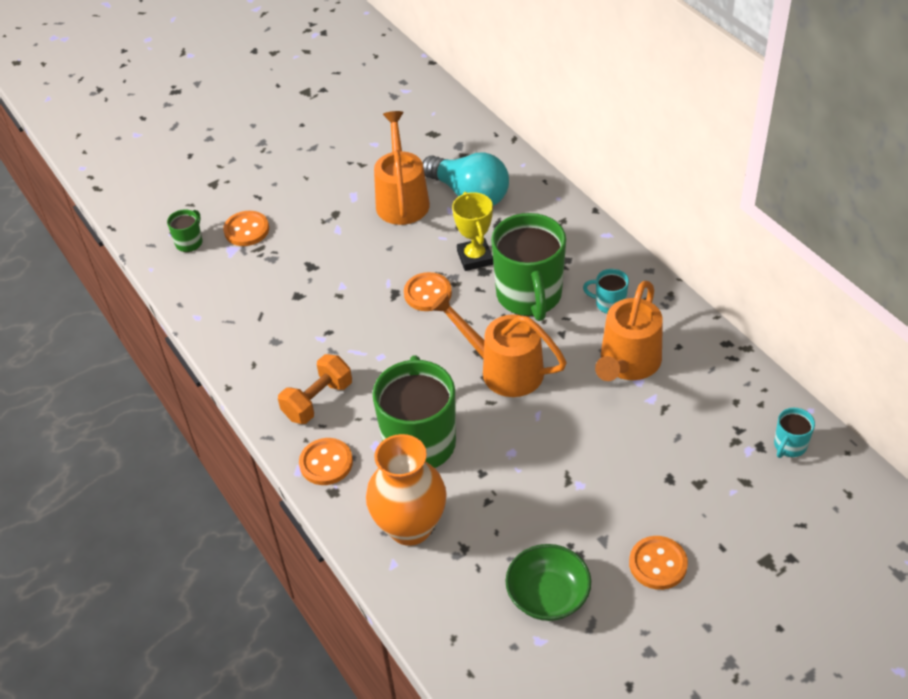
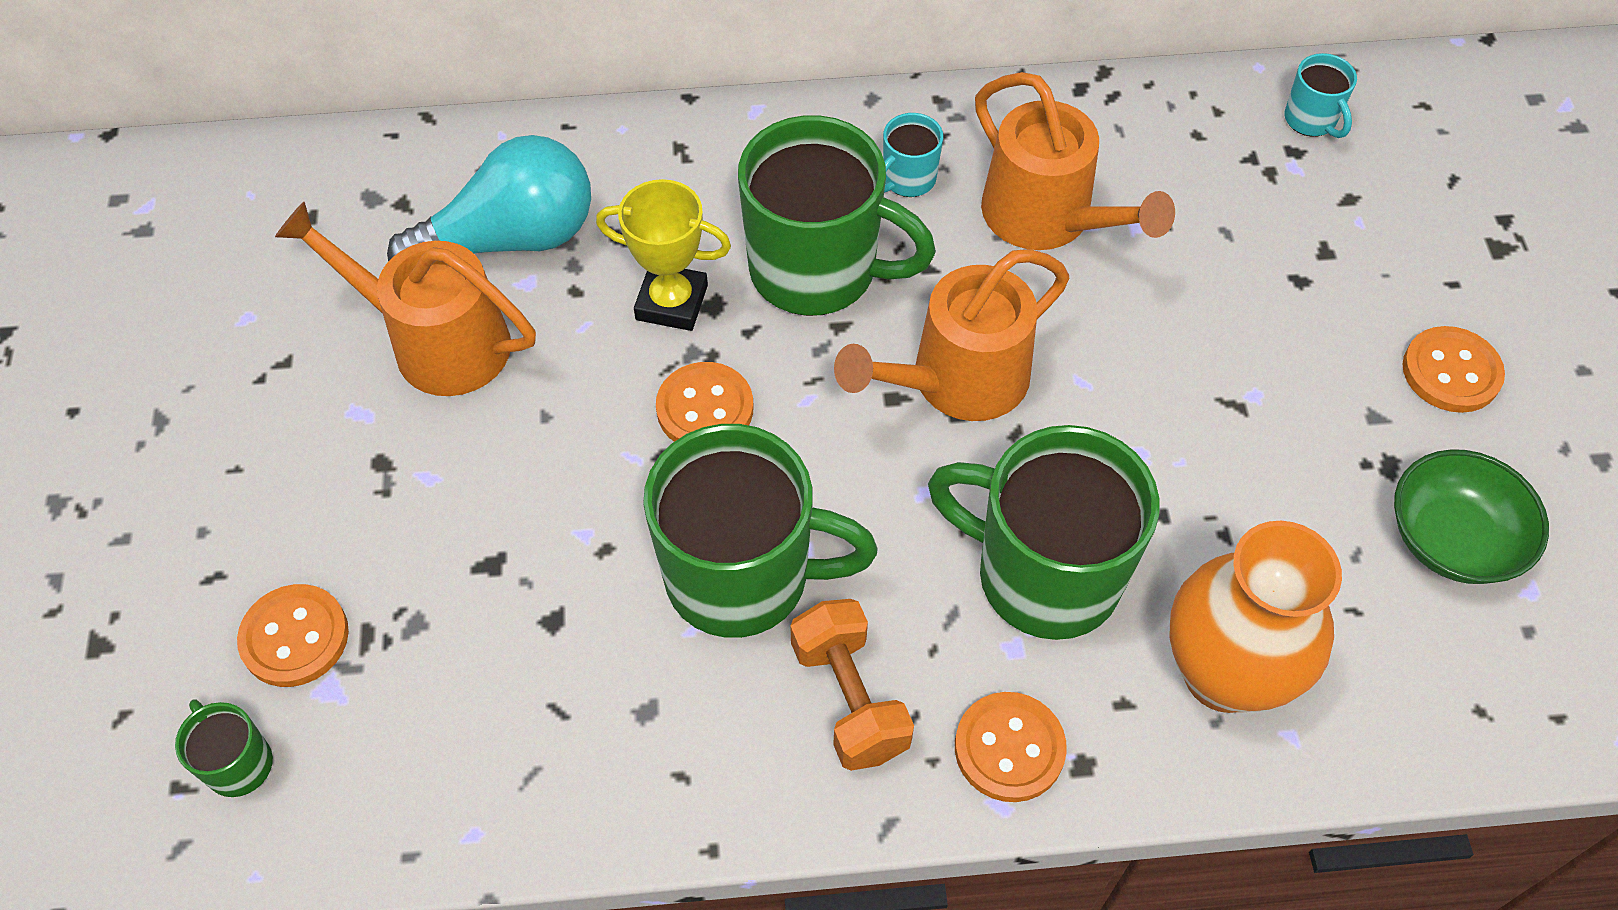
camera: 65 degrees left, 10 degrees up
(353, 342) = (742, 577): none -> green mug

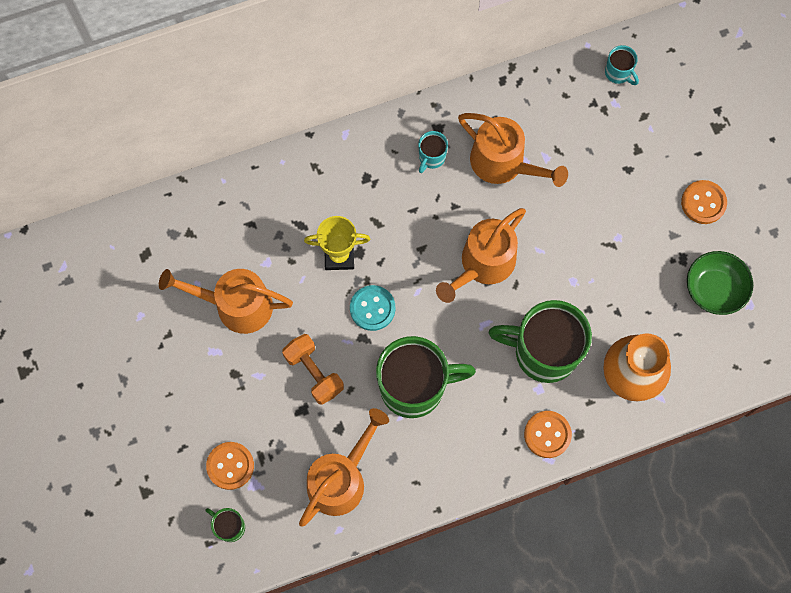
camera: 15 degrees left, 15 degrees up
(511, 239) = (250, 240): turquoise light bulb -> none
(518, 725) = (341, 479): none -> orange watering can
(705, 408) = (372, 308): orange button -> turquoise button
(817, 271) = (402, 221): green mug -> none
(849, 699) = (476, 430): orange dumbbell -> orange dumbbell (314, 373)

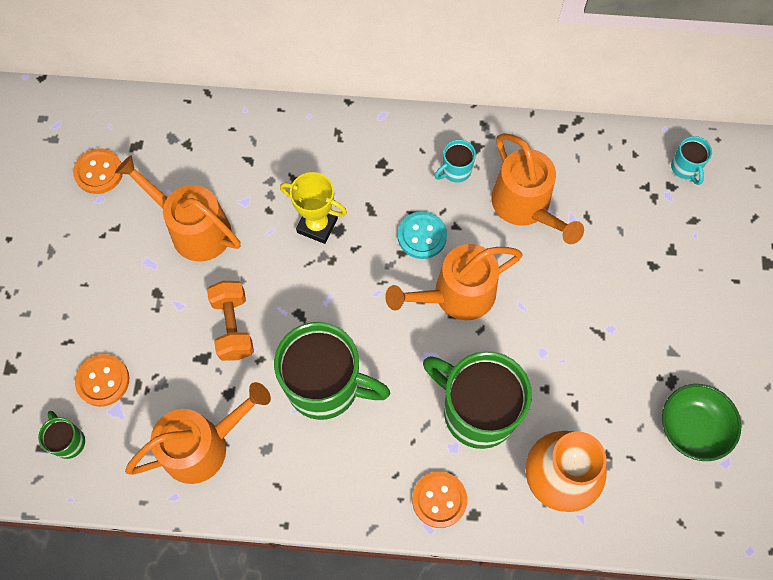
camera: 25 degrees right, 5 degrees down
(372, 308) = (323, 289): turquoise button -> turquoise button (422, 236)
(703, 203) = (719, 333): orange button -> orange button (99, 172)

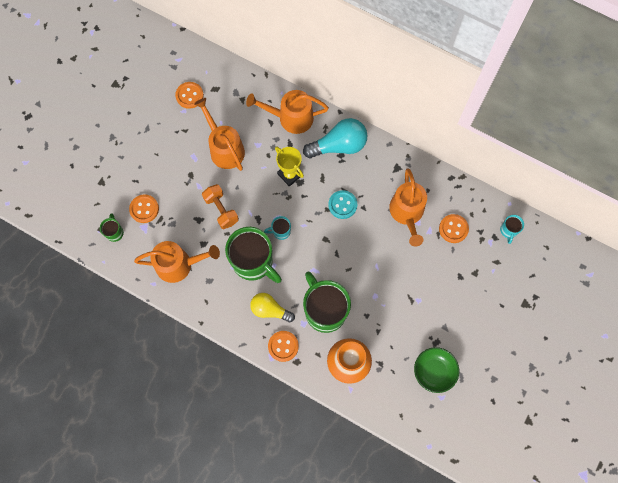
camera: 25 degrees right, 5 degrees up
(233, 326) = (221, 210): orange dumbbell -> orange dumbbell turned 45 degrees counterclockwise
(372, 151) = (339, 145): none -> turquoise light bulb
(389, 450) = (270, 310): none -> yellow light bulb
(455, 171) = (379, 176): turquoise mug -> turquoise mug (280, 231)
(456, 295) = (345, 245): orange watering can -> orange watering can (290, 118)
(605, 200) = (453, 229): none -> orange button

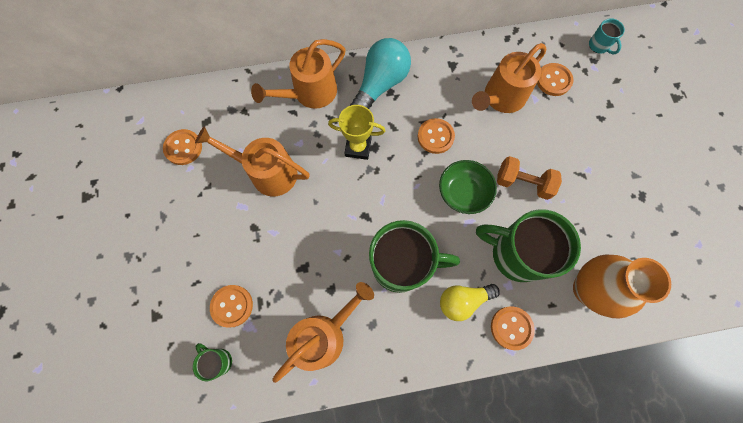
camera: 40 degrees left, 0 degrees up
(221, 210) = (319, 238): orange dumbbell -> orange dumbbell (523, 183)
(280, 231) = (400, 210): turquoise mug -> none
(342, 205) = (435, 137): turquoise button -> orange button
(407, 213) = (501, 98): orange watering can -> orange watering can turned 90 degrees clockwise
(434, 371) = (668, 225): green bowl -> green bowl (463, 193)

